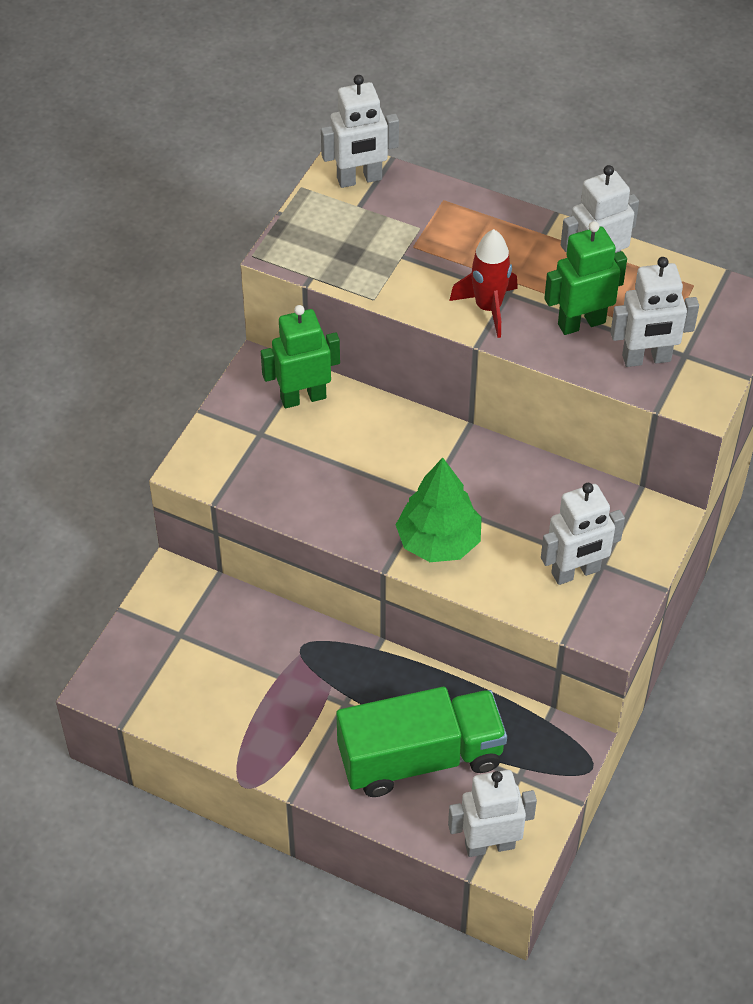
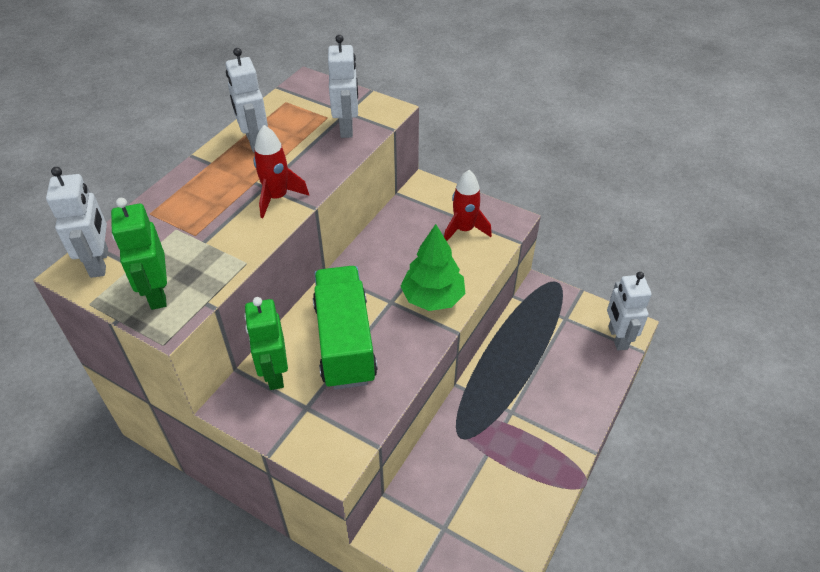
camera: 85 degrees left, 5 degrees down
(420, 757) = (554, 369): green truck -> green truck (344, 342)
(576, 572) = (464, 230): white robot -> red rocket
(581, 323) = (306, 153): green robot -> green robot (157, 293)

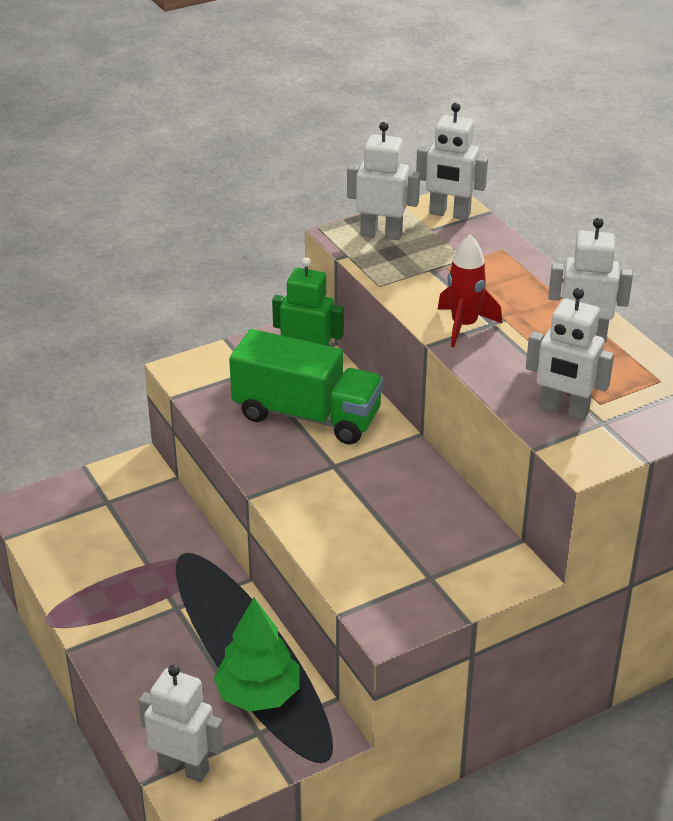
camera: 120 degrees right, 10 degrees down
(157, 293) = (381, 234): green robot -> white robot
(433, 298) = (312, 497): green tree -> green tree (258, 694)
(464, 230) = (401, 571): red rocket -> none

